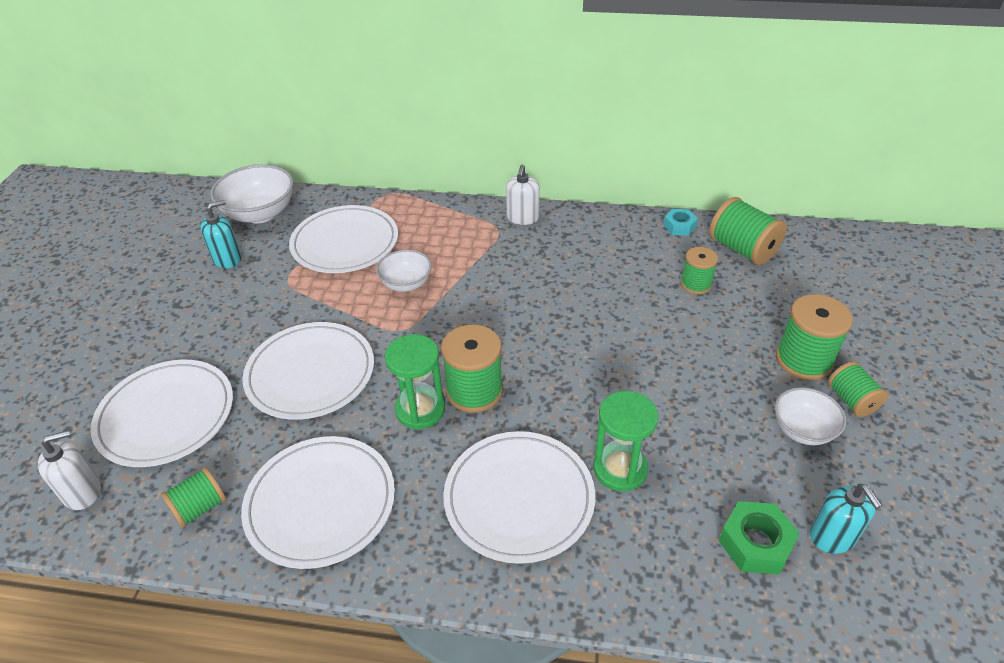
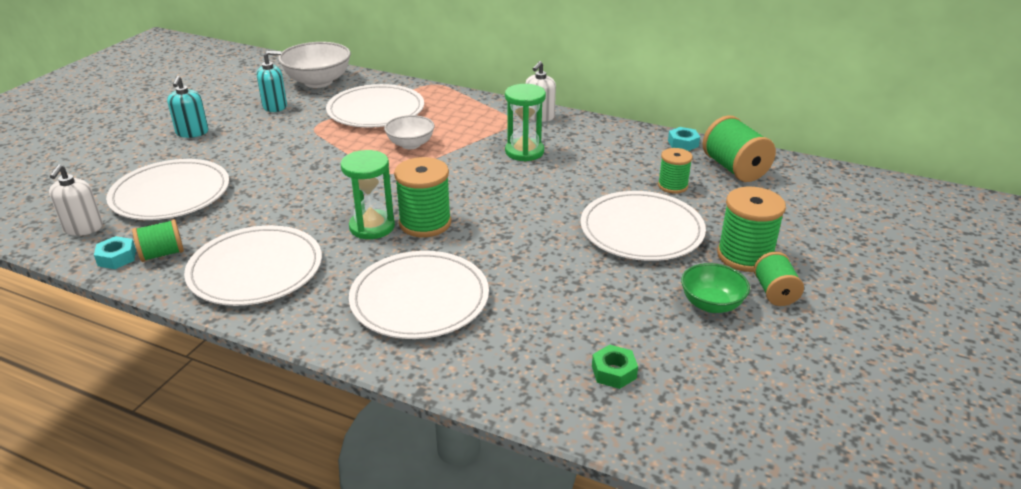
camera: 15 degrees right, 10 degrees down
(83, 492) = (83, 228): white soap dispenser -> white soap dispenser turned 105 degrees clockwise
(147, 527) = (117, 258): none -> turquoise nut
(310, 373) = (297, 188): white plate -> white plate (641, 230)
(620, 469) = (520, 297): green hourglass -> green hourglass (524, 152)
(755, 543) = (614, 372): green nut -> green nut, size x0.66
(803, 430) = (711, 304): white bowl -> green bowl
(833, 536) = (692, 383): turquoise soap dispenser -> turquoise soap dispenser (192, 132)

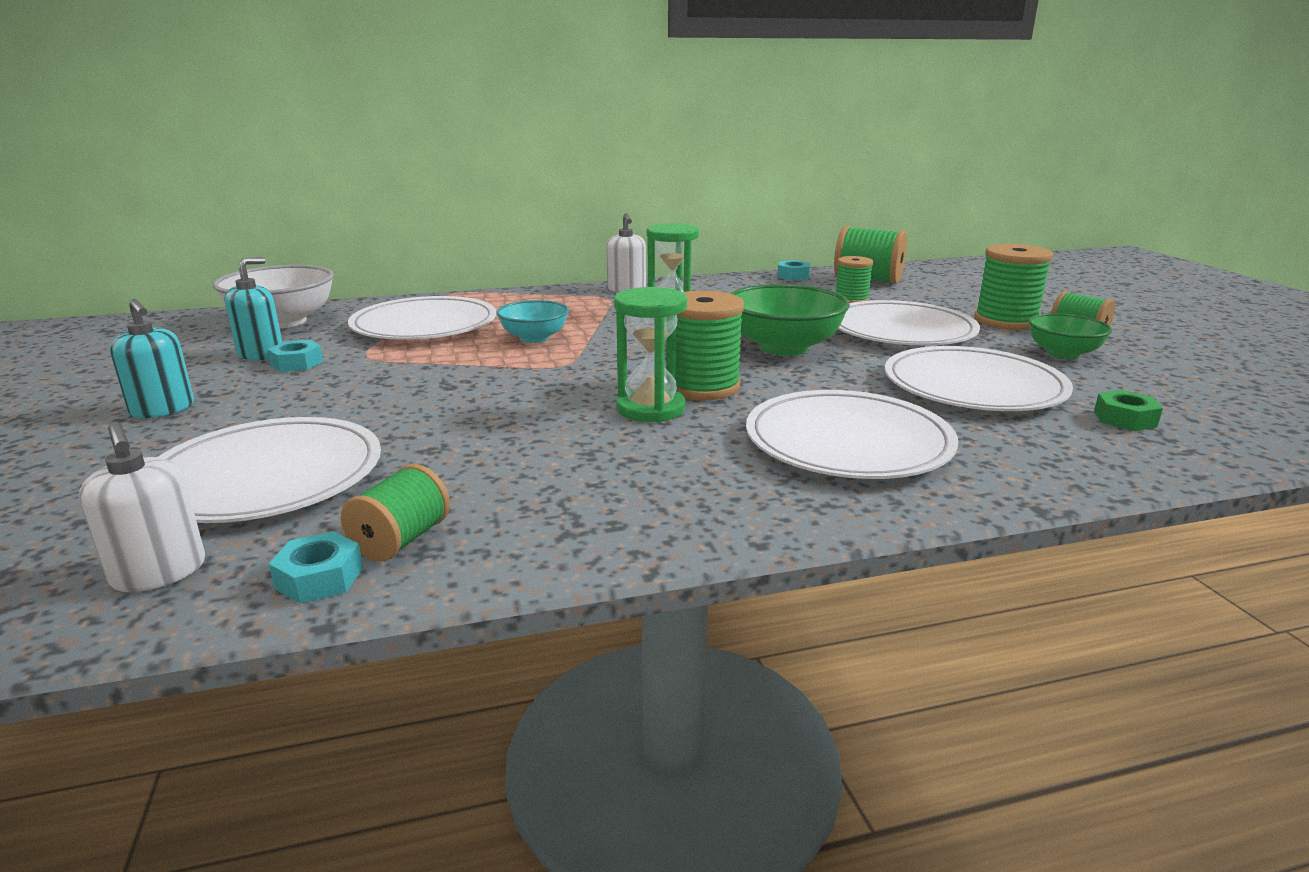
camera: 40 degrees left, 10 degrees down
(255, 270) = (594, 497): white plate -> white plate (973, 386)
(279, 120) = (297, 363): none -> turquoise nut
(410, 144) = (534, 338): white bowl -> turquoise bowl
(531, 212) = (784, 347): none -> green bowl

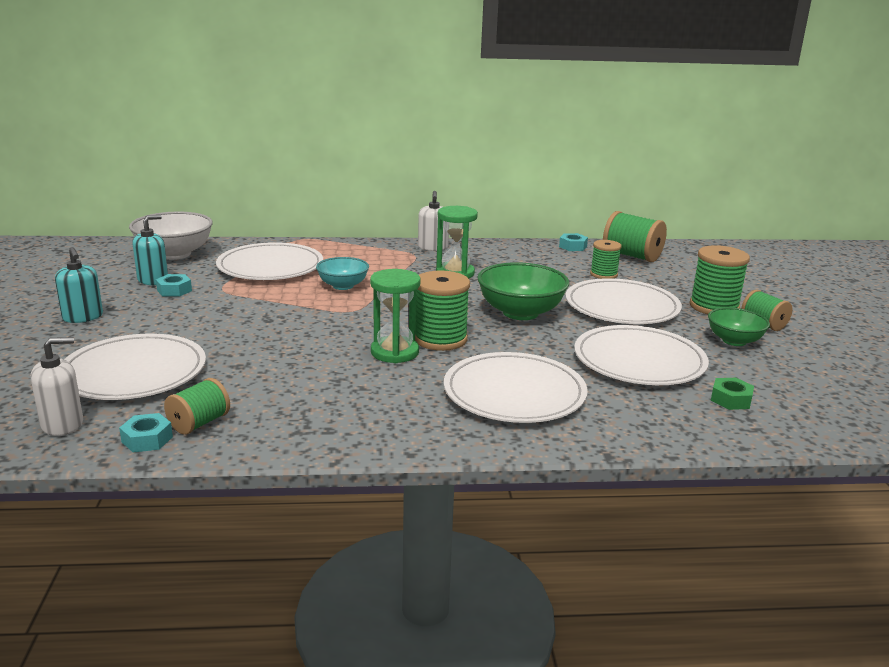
camera: 10 degrees right, 0 degrees up
(159, 572) = (62, 424): white soap dispenser -> white soap dispenser turned 90 degrees counterclockwise

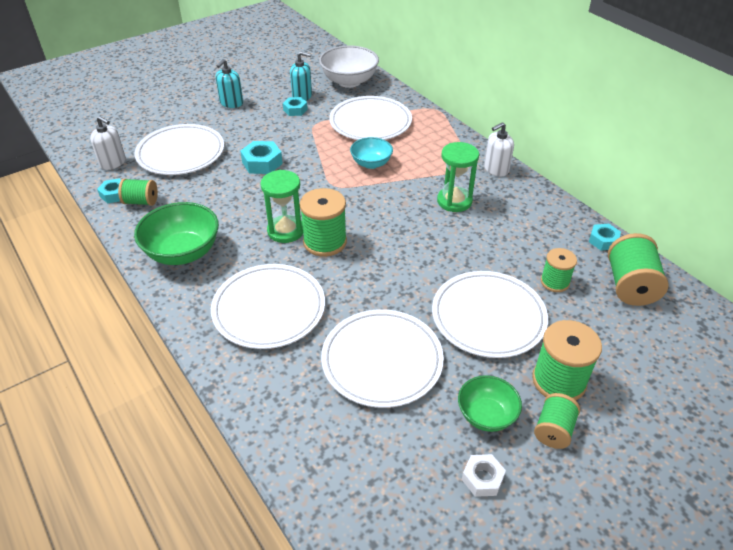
camera: 60 degrees right, 20 degrees up
(247, 332) = (262, 163): none -> turquoise nut
(520, 313) = (412, 263): green bowl -> green bowl (183, 252)
(731, 399) = (354, 440): green nut -> none
(800, 362) = (482, 478): none -> white nut

